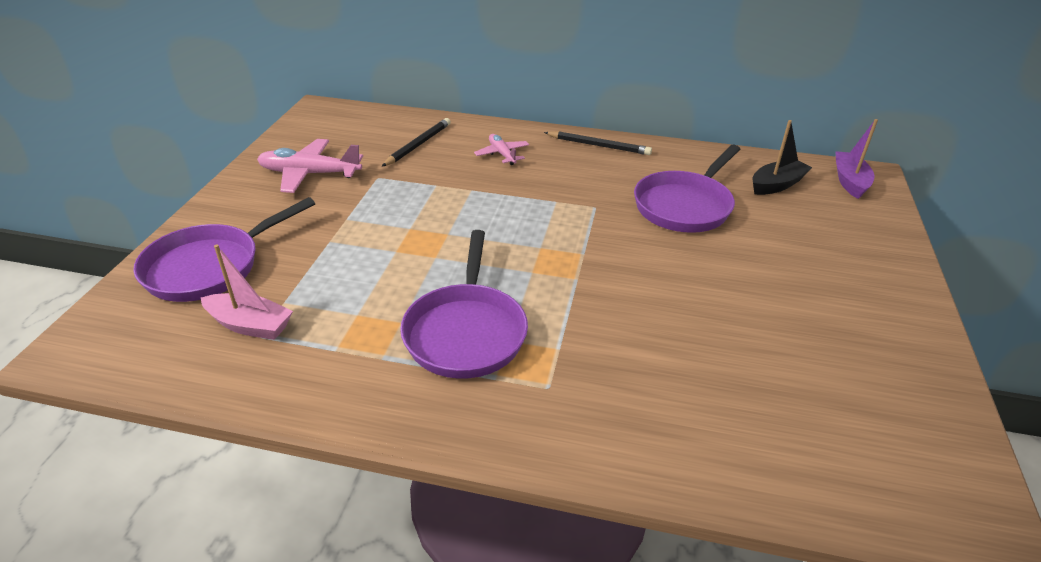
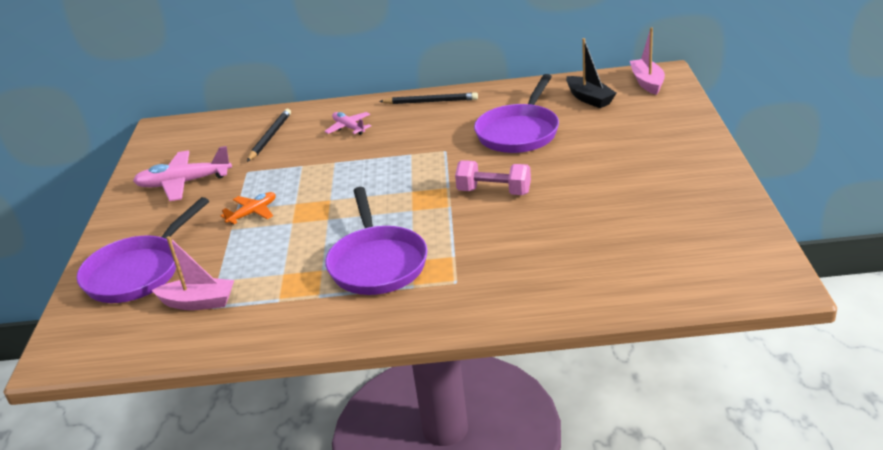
camera: 10 degrees left, 5 degrees down
(360, 228) = (253, 213): none -> orange plane
(633, 274) = (494, 192): none -> pink dumbbell
(777, 185) = (589, 99): black boat -> black boat turned 105 degrees clockwise
(849, 181) = (647, 82): purple boat -> pink boat

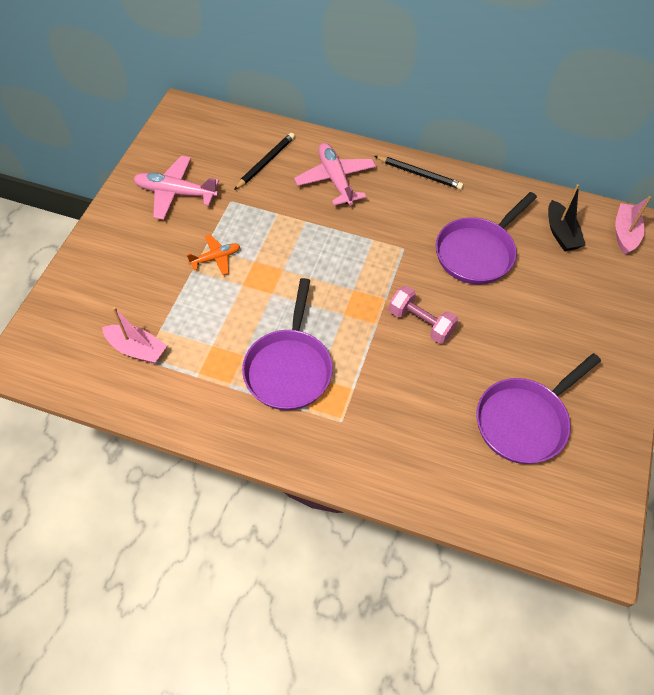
camera: 15 degrees right, 25 degrees up
(138, 272) = (104, 290): purple pan -> purple pan (524, 421)
(348, 128) = (335, 179): pink plane -> pink plane, size x1.71

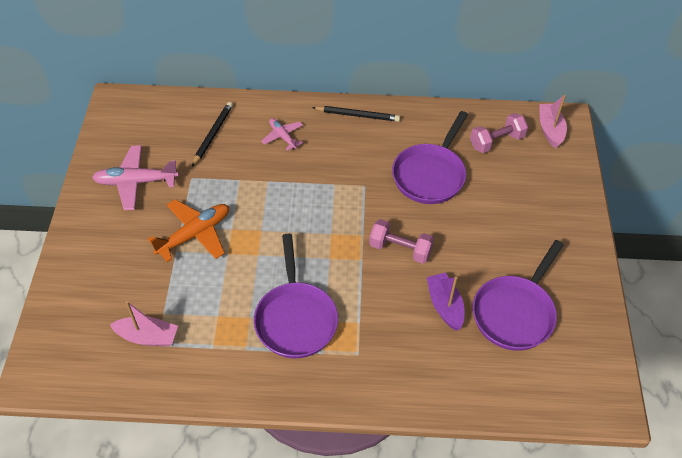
camera: 15 degrees left, 5 degrees down
(216, 258) = (195, 234): orange plane -> orange plane, size x1.71
(335, 179) = (282, 136): pink plane -> pink plane, size x0.59
(450, 394) = (445, 306): none -> purple boat
(561, 233) = (496, 141): black boat -> pink dumbbell

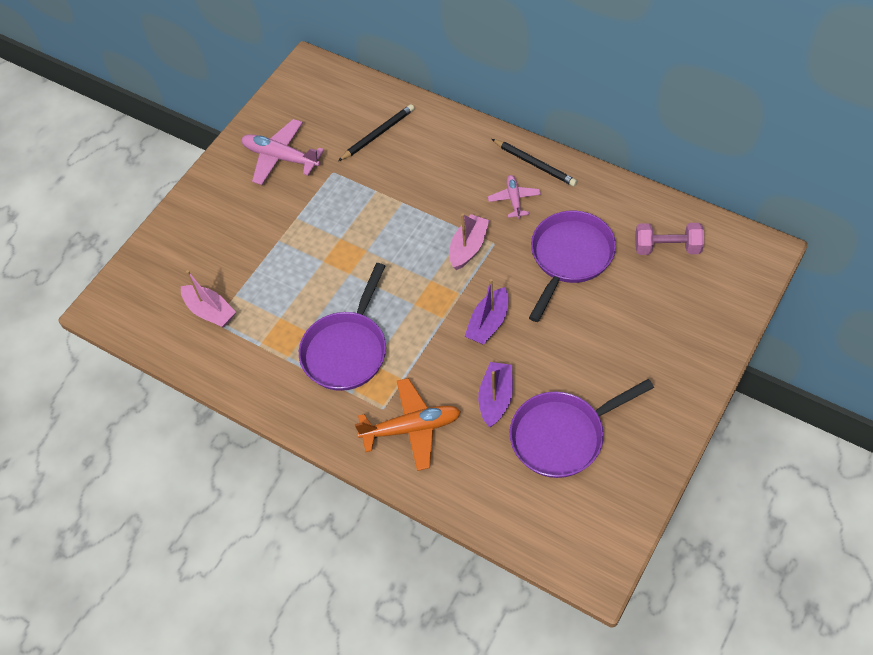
camera: 35 degrees right, 5 degrees up
(195, 234) = (304, 230): orange plane -> orange plane (412, 428)
(282, 136) = (444, 160): pink plane -> pink plane (514, 199)
(400, 249) = (488, 323): pink dumbbell -> purple boat
(430, 175) = (570, 257): purple pan -> purple pan turned 150 degrees clockwise
(550, 130) = (738, 256): pink boat -> pink boat (468, 247)

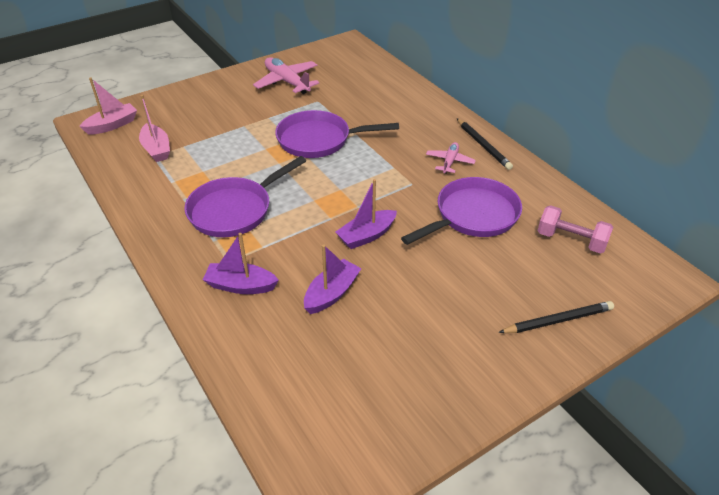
camera: 20 degrees right, 15 degrees down
(378, 134) = (369, 91): black pencil -> black pencil (558, 320)
(412, 428) = (240, 286): orange plane -> purple boat
(468, 247) = (388, 179): pink boat -> pink boat (112, 125)
(562, 436) = (372, 349): purple pan -> purple pan (318, 140)

